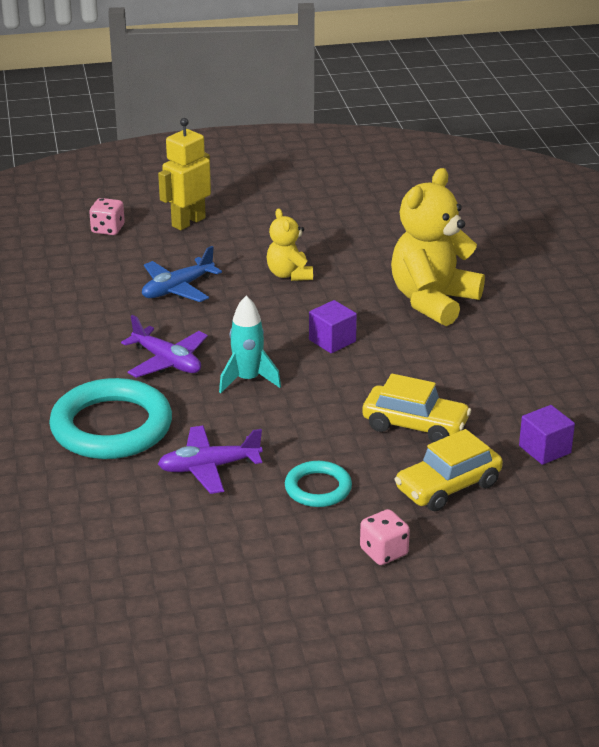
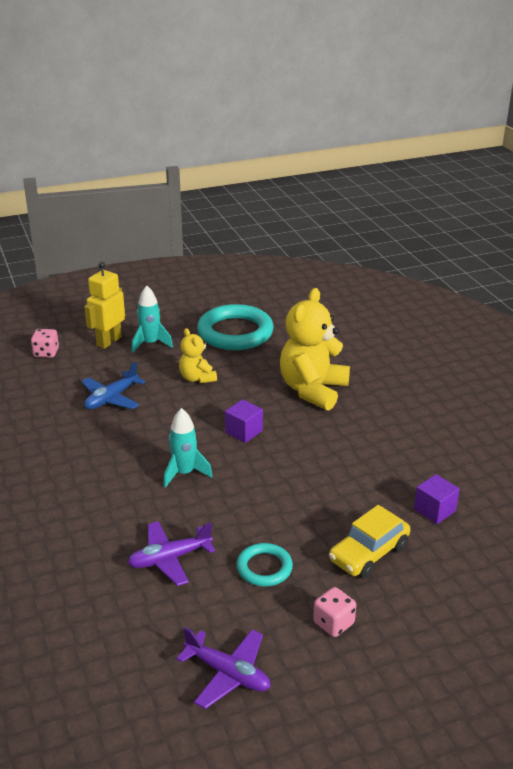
camera: 10 degrees left, 0 degrees up
(111, 427) = (80, 529): turquoise ring -> turquoise ring (235, 332)
(167, 361) = (115, 464): purple plane -> purple plane (228, 674)
(240, 229) = (150, 344): none -> turquoise rocket
(415, 425) = (328, 500): yellow car -> none

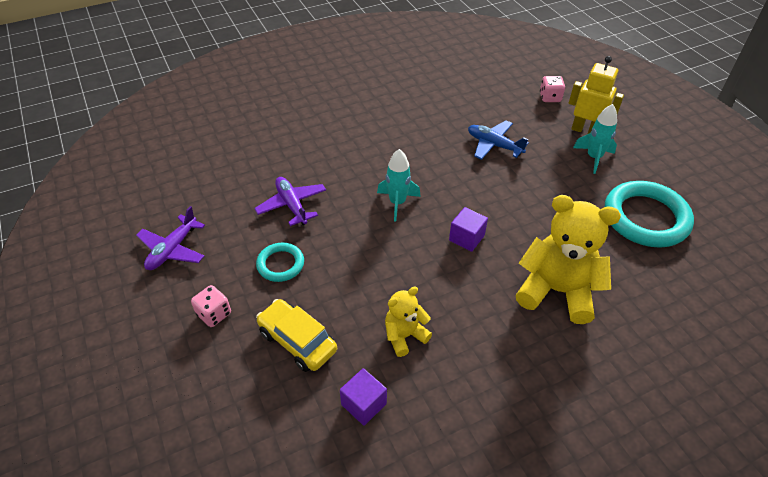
camera: 85 degrees right, 15 degrees up
(197, 378) = (546, 196): yellow teddy bear -> yellow teddy bear (404, 336)

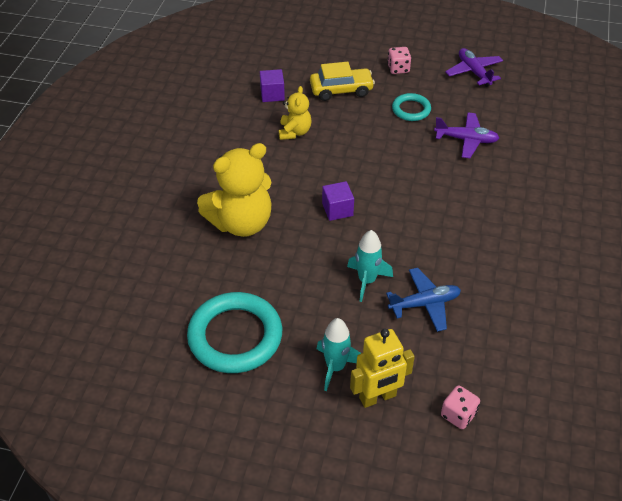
camera: 130 degrees right, 0 degrees up
(397, 203) = (413, 195): turquoise rocket -> turquoise rocket (367, 281)

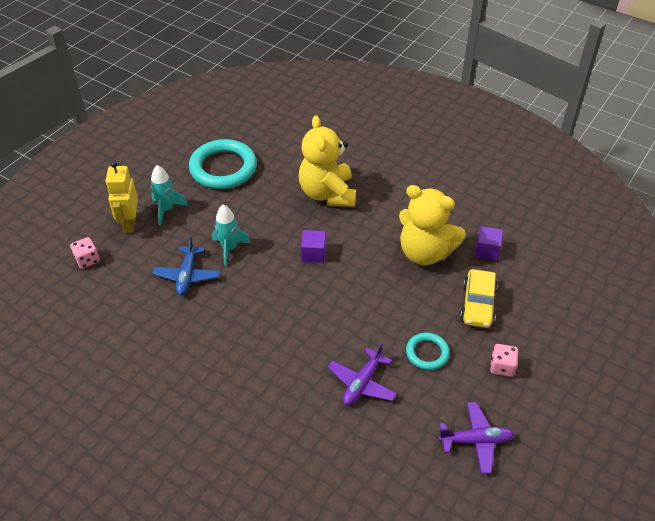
camera: 110 degrees right, 0 degrees up
(294, 132) = (425, 252): yellow teddy bear -> yellow teddy bear, size x1.88

